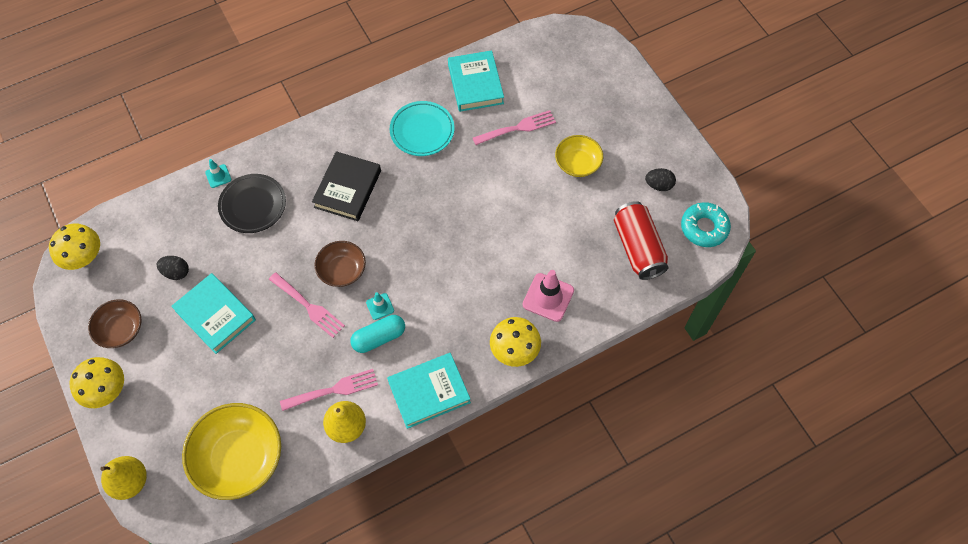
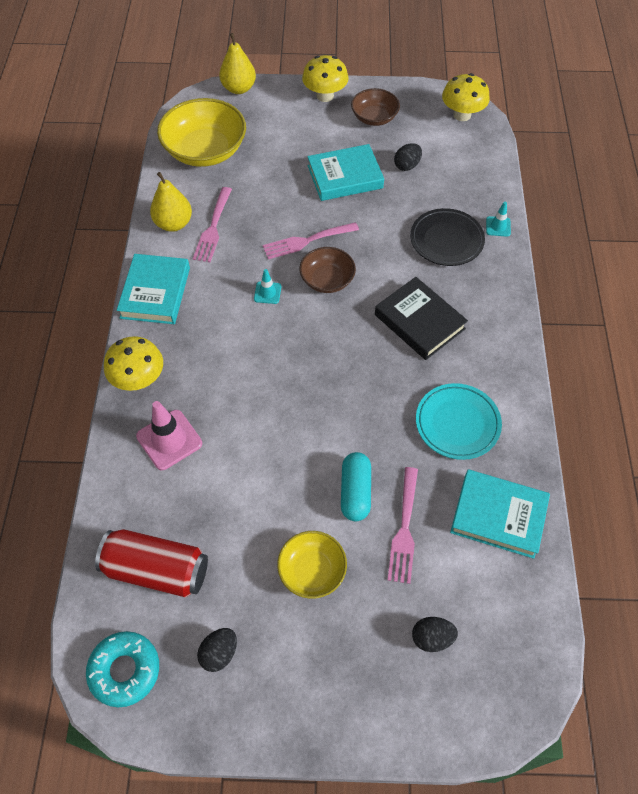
camera: 120 degrees right, 5 degrees down
(379, 337) = (236, 279): turquoise capsule -> turquoise capsule (355, 492)
(573, 87) = (432, 638): none -> black egg

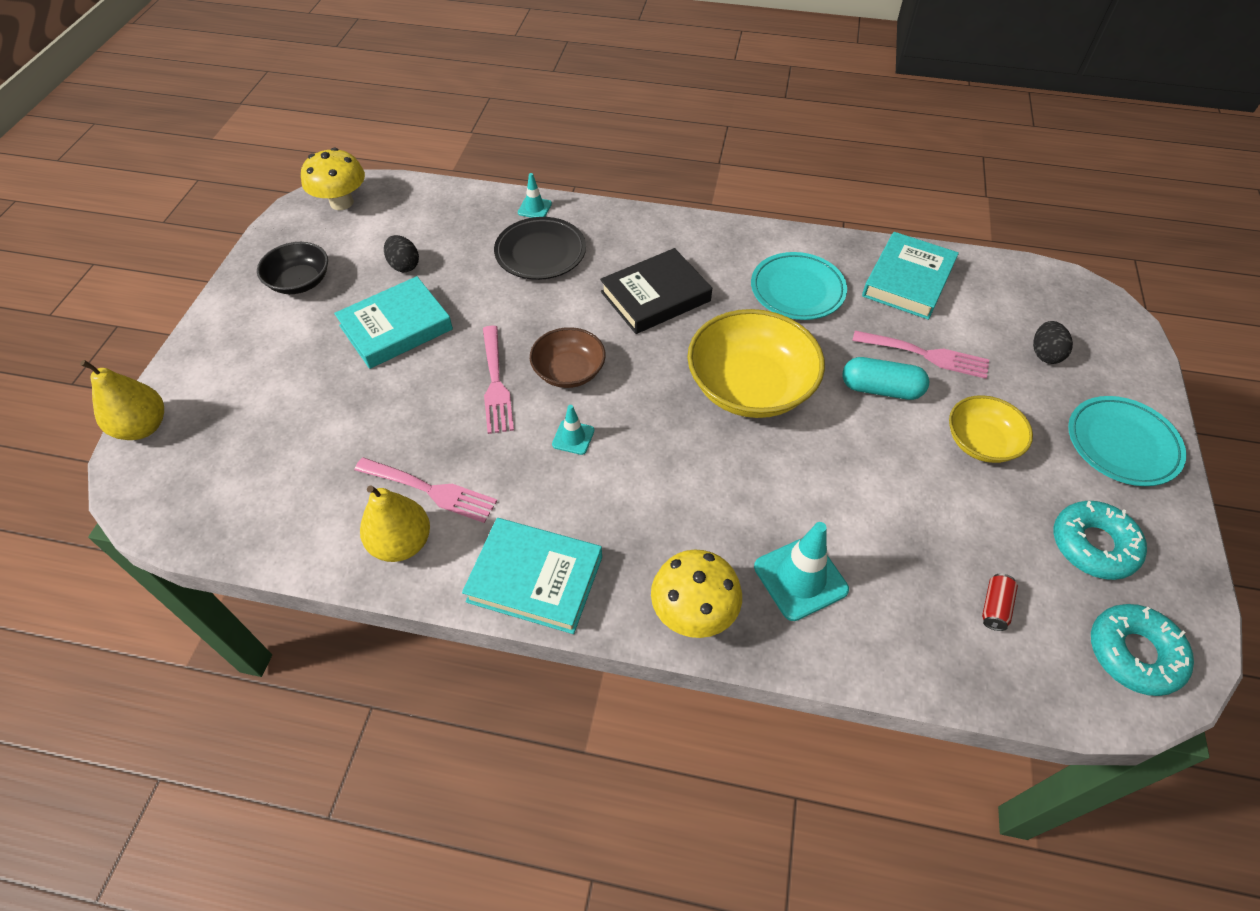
camera: 80 degrees left, 5 degrees down
(157, 570) = (994, 607): red can -> red can, size x0.40
(169, 440) = (800, 578): pink traffic cone -> turquoise traffic cone
(205, 150) = (260, 486): yellow bowl -> yellow bowl (750, 387)
(219, 653) = (1093, 545): black egg -> turquoise donut
(325, 96) = (225, 326): yellow mushroom -> none
(332, 696) = (1122, 444): none -> turquoise plate
(345, 177) = (396, 328): turquoise book -> turquoise book turned 60 degrees clockwise
(374, 117) = (300, 282): brown bowl -> black bowl

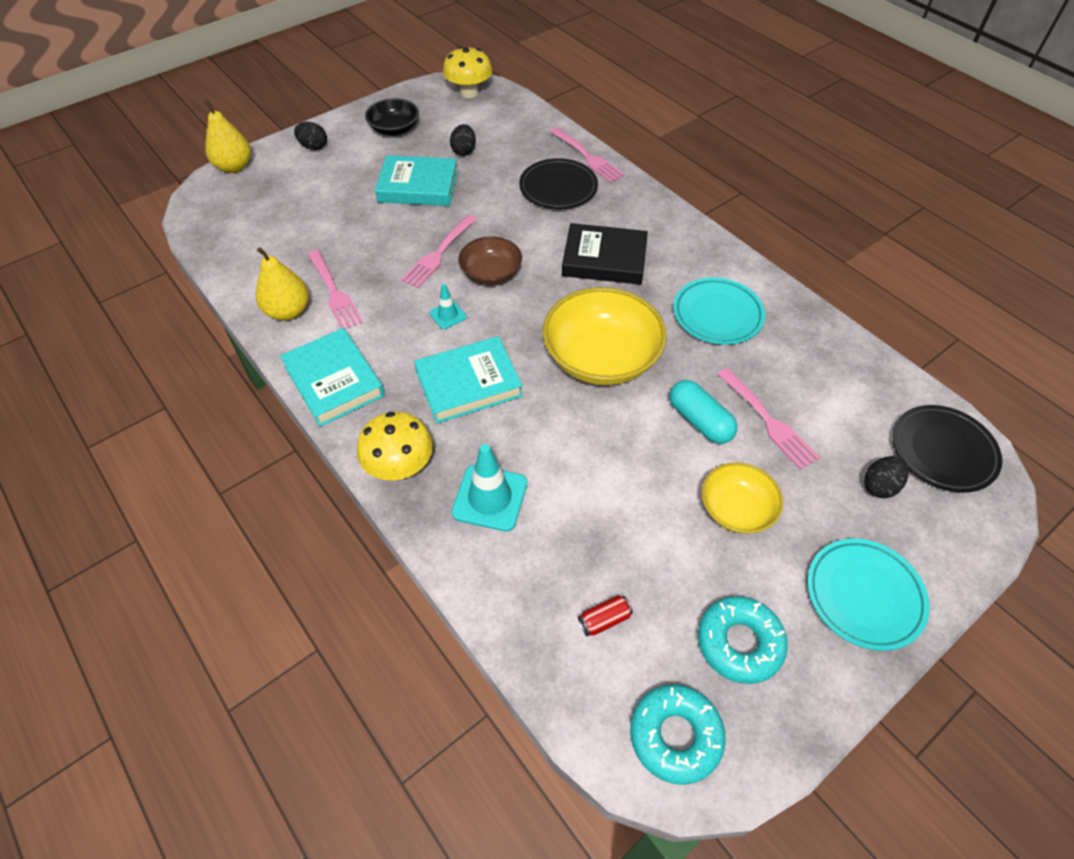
camera: 40 degrees right, 0 degrees up
(222, 350) = (313, 147): none -> black egg
(534, 208) = (587, 157): turquoise traffic cone -> pink fork
(907, 280) = (821, 360): turquoise book -> turquoise book (468, 384)
(1052, 300) = (942, 451): none -> black plate

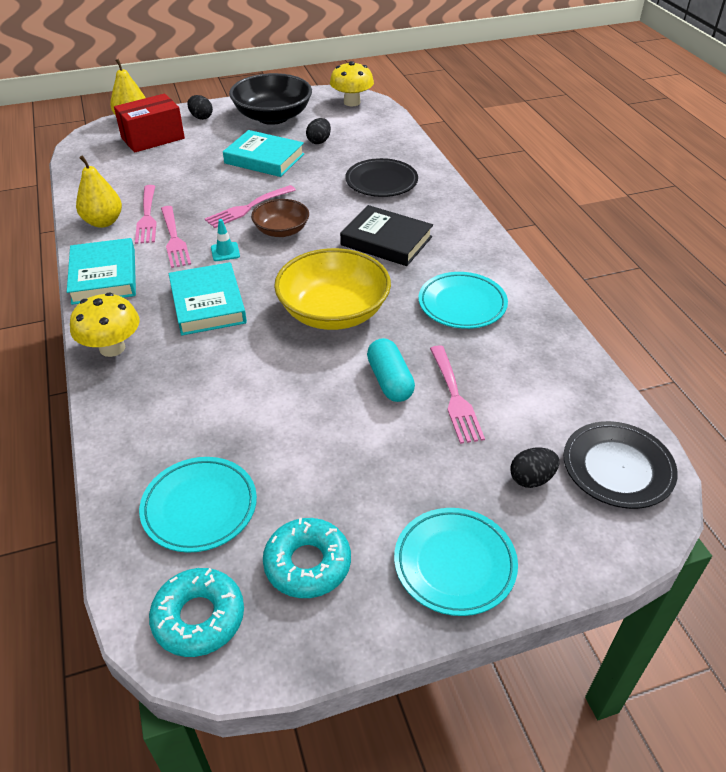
camera: 20 degrees right, 10 degrees down
(275, 187) = (153, 138): none -> red box
(394, 129) = (273, 117): black bowl -> black bowl, size x1.74
(468, 384) = (208, 304): turquoise book -> turquoise book turned 75 degrees clockwise
(490, 498) = (167, 389): turquoise traffic cone -> none
(587, 157) = (423, 164): pink fork -> pink fork (174, 239)
(604, 620) = (199, 507): red can -> turquoise plate
(736, 509) = (377, 458): yellow bowl -> none

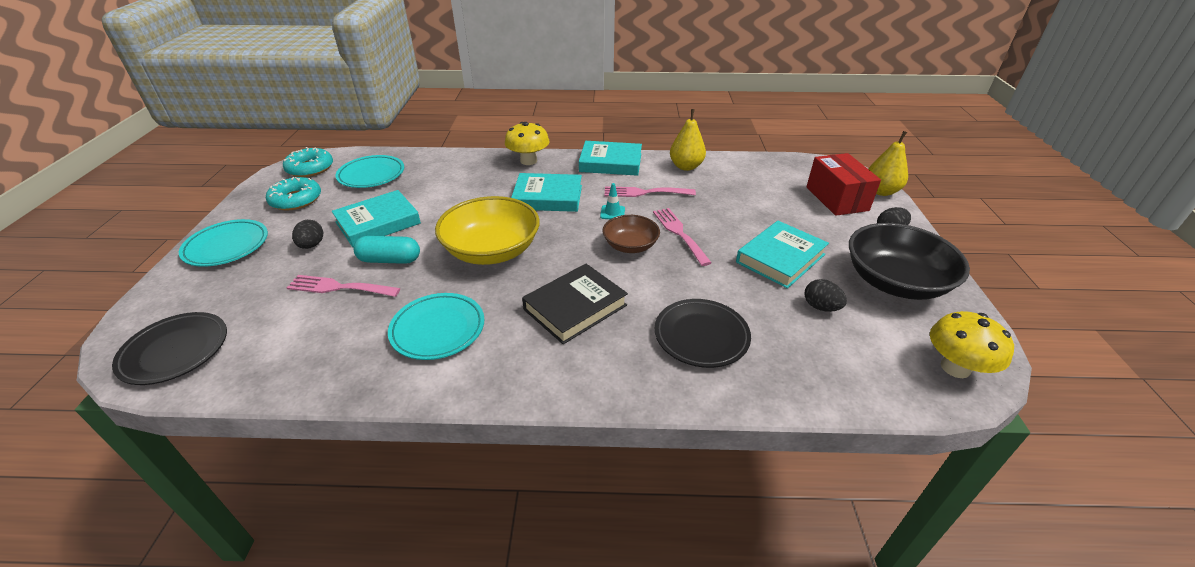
camera: 110 degrees right, 5 degrees down
(147, 217) = (686, 184): pink fork -> none
(325, 429) = (378, 223): none -> turquoise book
(531, 478) = (230, 300): black egg -> black egg (312, 245)

